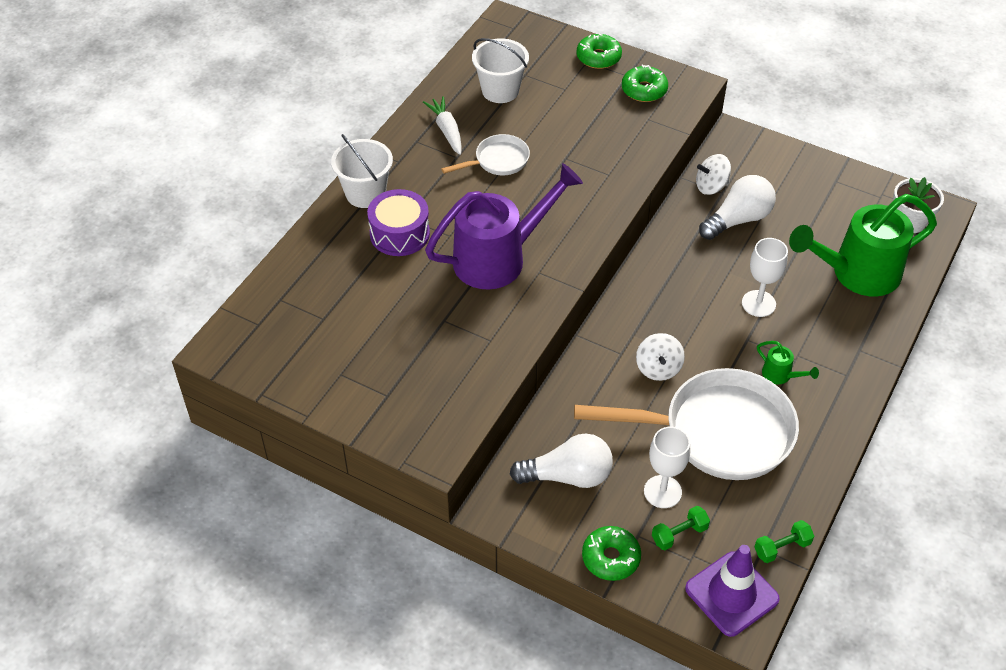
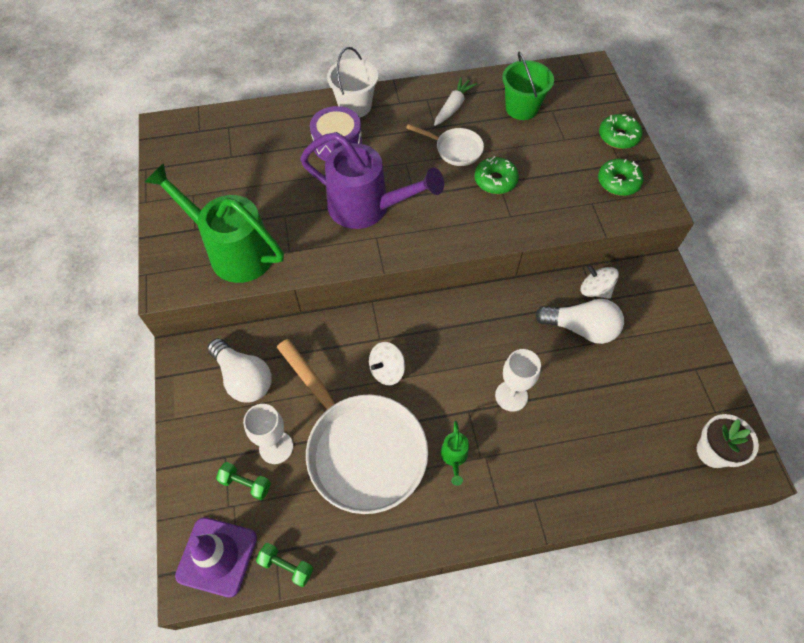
camera: 50 degrees right, 10 degrees up
(500, 90) = (521, 108): white bucket -> green bucket
(610, 558) = (192, 452): green donut -> green donut (495, 180)
(856, 273) = (613, 446): green watering can -> green watering can (233, 251)

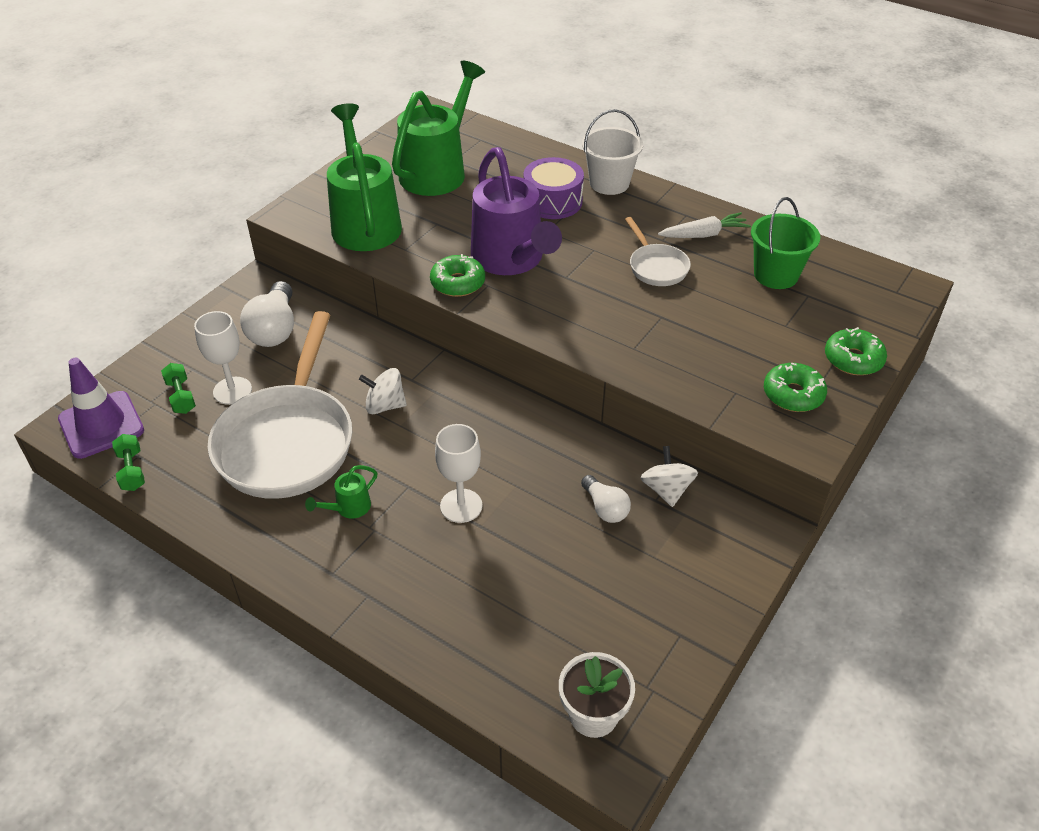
camera: 45 degrees right, 15 degrees down
(231, 172) = (438, 170): none -> green watering can
(495, 180) = (660, 313): green donut -> green donut (458, 283)
(580, 328) = (605, 508): white light bulb -> white light bulb, size x0.59

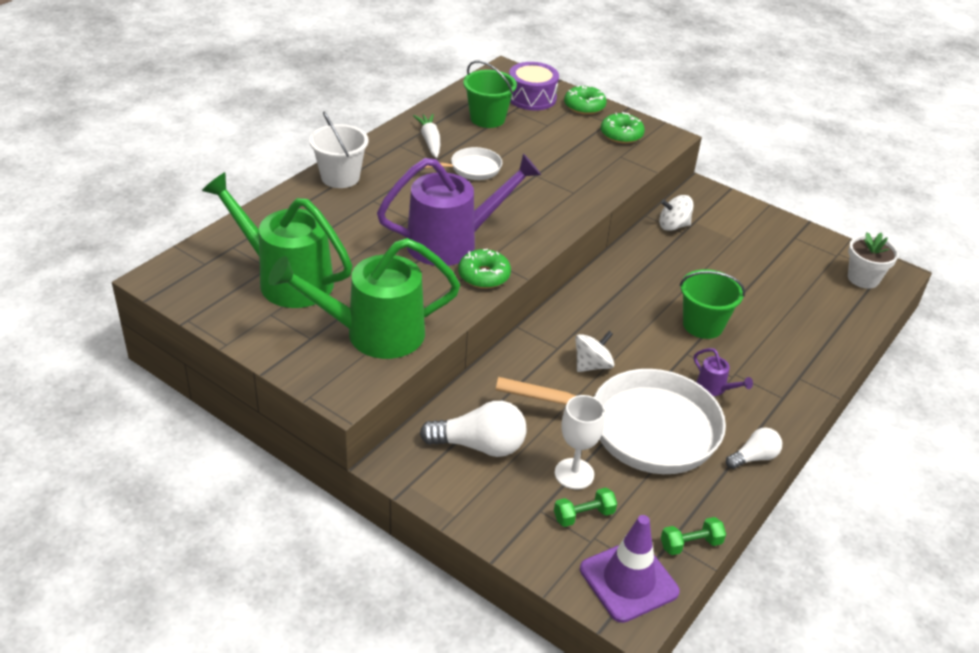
camera: 90 degrees left, 5 degrees down
(348, 508) = (715, 388): green watering can -> purple watering can
(385, 405) = (592, 365): white spinning top -> white spinning top turned 135 degrees counterclockwise
(461, 506) = (703, 325): white goblet -> green bucket
(552, 201) = (363, 211): purple drum -> purple drum (531, 97)
(605, 508) = (694, 255): white light bulb -> white light bulb (753, 457)

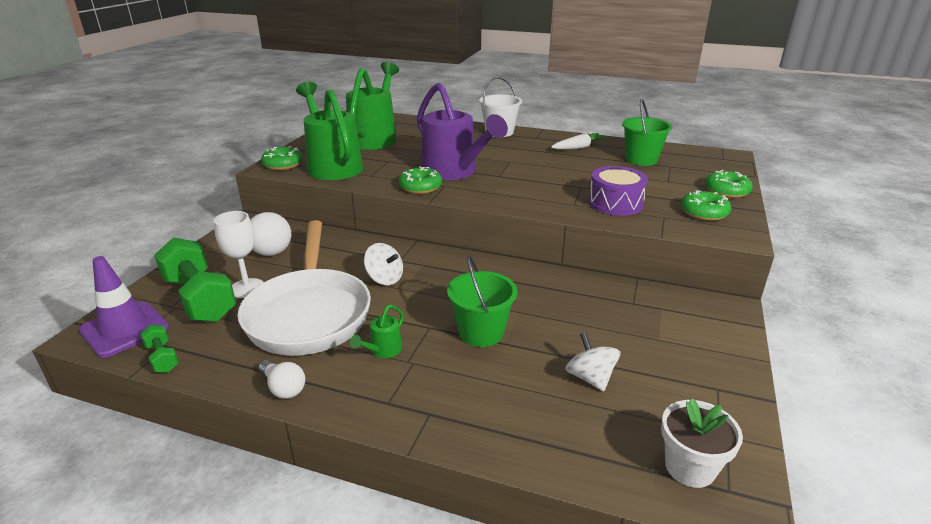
camera: 75 degrees right, 10 degrees down
(340, 379) = (283, 164): none -> green donut
(471, 169) = (559, 164): white pan -> none
(531, 97) = (702, 170): purple drum -> purple drum (615, 203)
(583, 515) = (200, 298): green dumbbell -> green dumbbell, size x2.18
(673, 226) = (637, 295): white spinning top -> white spinning top (590, 377)
(715, 388) = (382, 351): purple watering can -> green watering can

